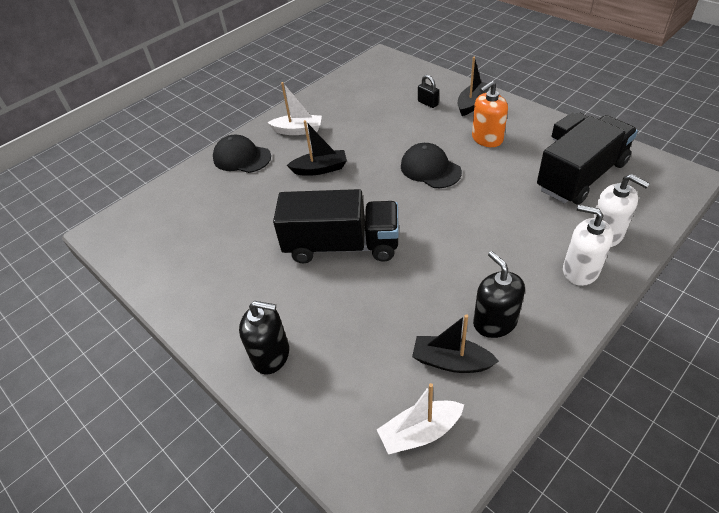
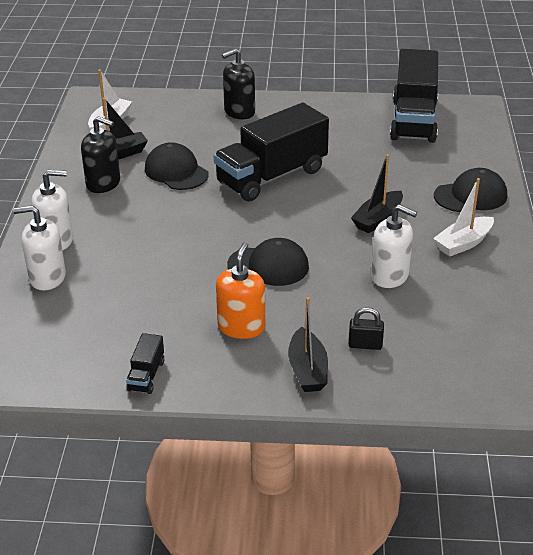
camera: 135 degrees right, 10 degrees down
(366, 131) = (390, 276): none -> white soap dispenser
(413, 298) = (176, 171): none -> black cap
(581, 176) = (100, 326): black truck -> black truck (413, 120)

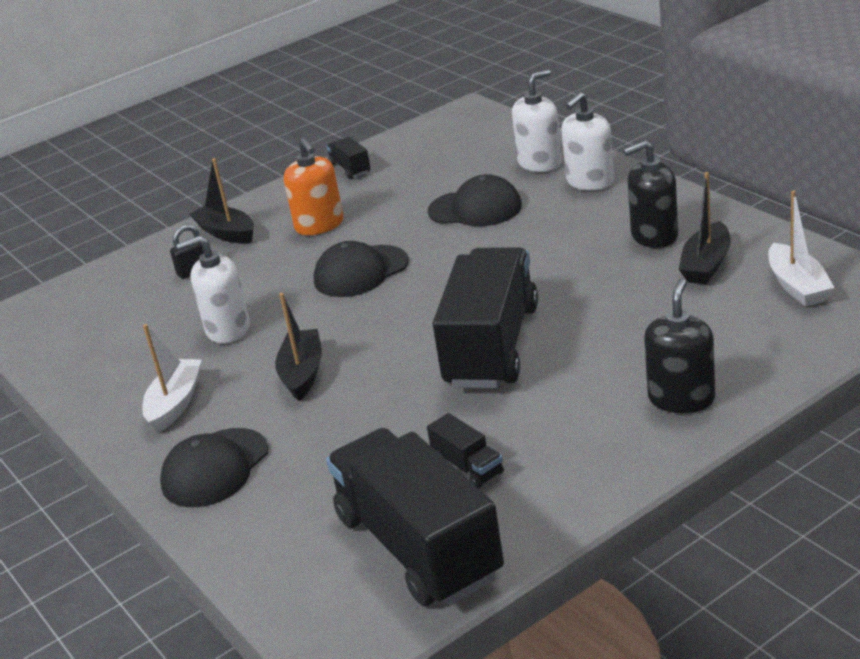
camera: 145 degrees right, 5 degrees down
(176, 171) = (606, 288): black cap -> black cap (475, 208)
(357, 135) = (468, 467): none -> black truck

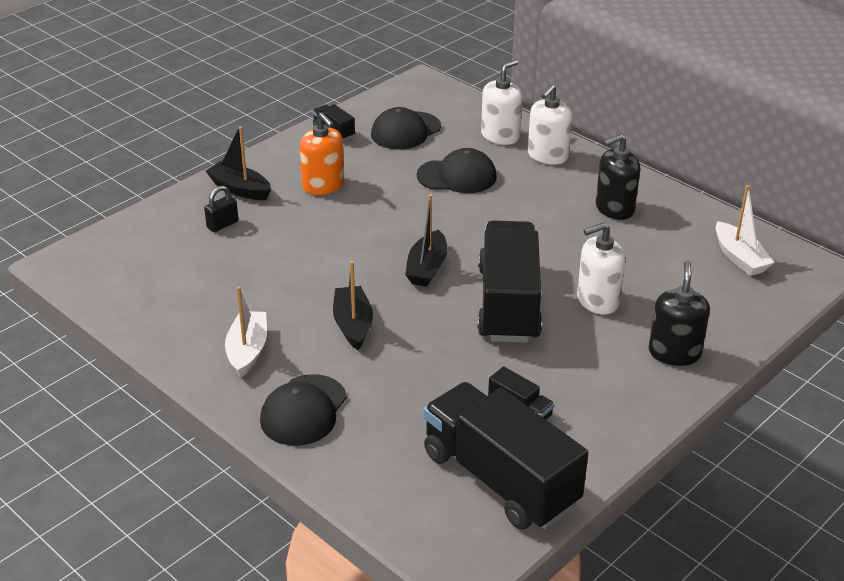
camera: 15 degrees left, 5 degrees up
(228, 329) = (272, 282): white soap dispenser -> white soap dispenser (597, 300)
(361, 272) = (374, 231): black cap -> black cap (405, 131)
(706, 265) = (663, 236): black boat -> black boat (427, 268)

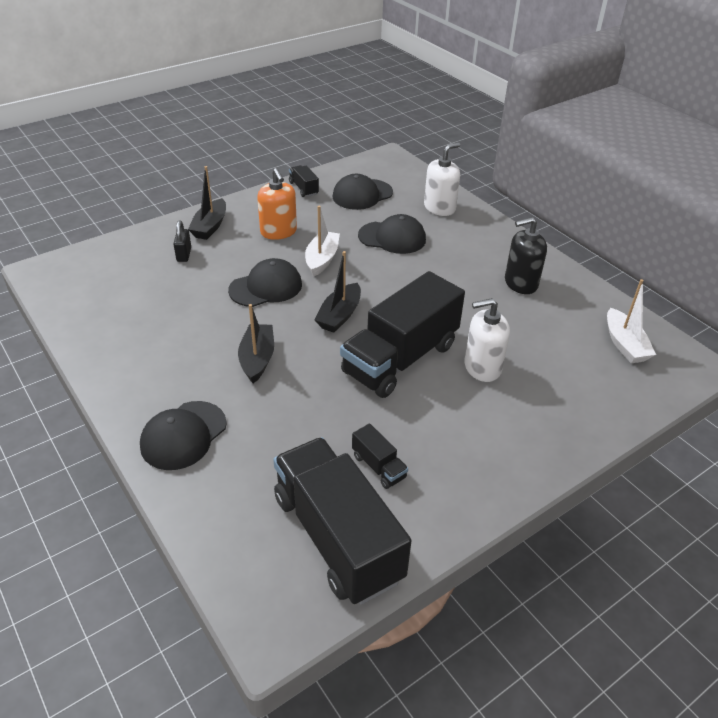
camera: 10 degrees right, 5 degrees up
(222, 225) = (184, 254): black padlock -> black padlock turned 60 degrees counterclockwise
(240, 189) = (210, 226): black boat -> black boat turned 120 degrees counterclockwise
(247, 351) = (158, 370): white boat -> white boat (322, 259)
(332, 249) = (266, 287): none -> black cap
(508, 304) = (400, 359): black truck -> black truck turned 150 degrees counterclockwise
(547, 156) = (475, 229): white soap dispenser -> none
(674, 353) = (541, 430): black soap dispenser -> none

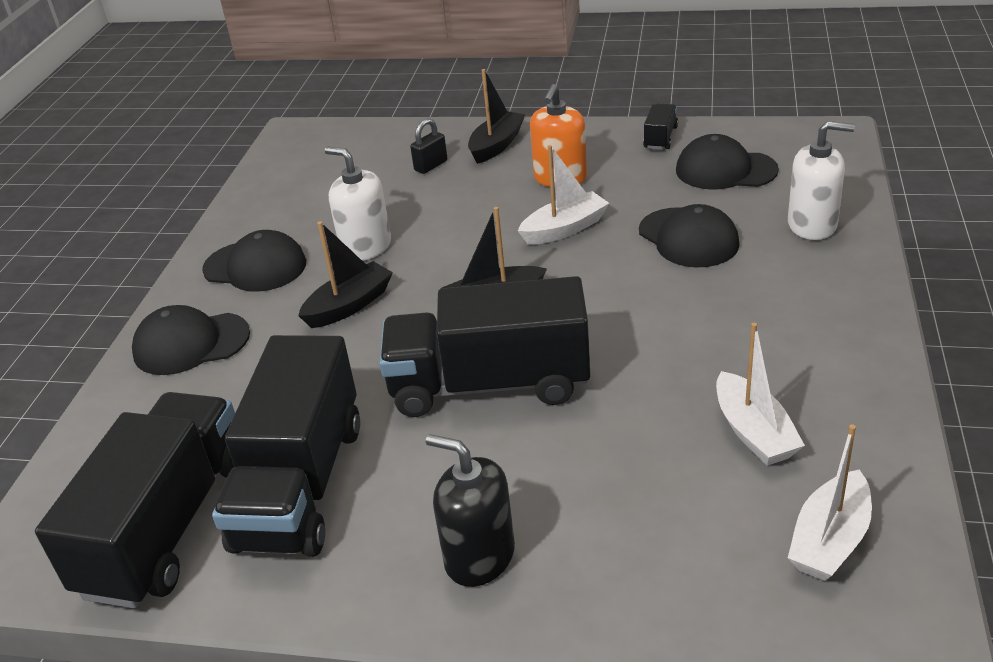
camera: 50 degrees right, 5 degrees down
(210, 226) = (496, 145): black boat -> black boat turned 150 degrees clockwise
(266, 287) = (461, 234): black cap -> black cap (255, 266)
(378, 466) = (300, 485): black truck -> black truck, size x2.41
(482, 367) = (571, 449): white soap dispenser -> white soap dispenser (366, 247)
(520, 283) = (787, 373): black soap dispenser -> black soap dispenser (479, 557)
(542, 316) = (754, 432): none -> white boat

